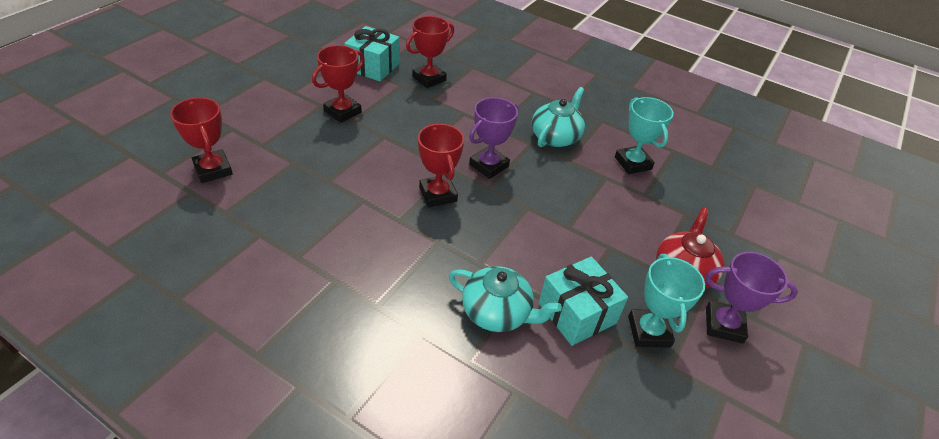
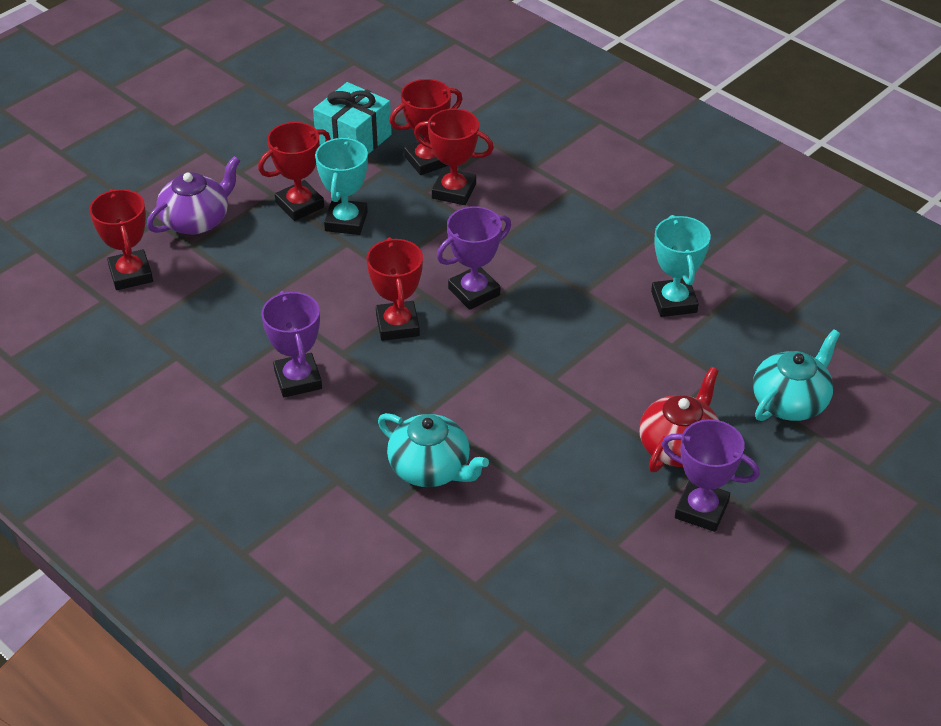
camera: 15 degrees right, 0 degrees up
(264, 126) = (197, 220): none -> purple teapot
(367, 245) = (298, 379): none -> purple trophy
(453, 97) = (454, 191): none -> red trophy
(555, 137) = (579, 257): turquoise teapot -> turquoise teapot (790, 401)
(577, 313) = (525, 479): turquoise gift -> none
(649, 331) = (604, 507): turquoise trophy -> turquoise trophy (346, 221)

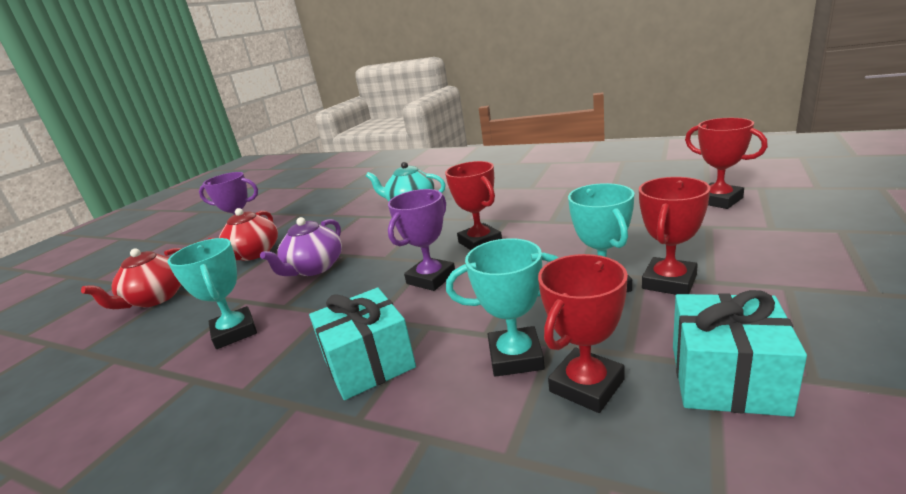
camera: 165 degrees right, 20 degrees down
(197, 220) = (740, 239): purple teapot -> purple teapot (314, 268)
(298, 379) = (522, 203): purple trophy -> none
(454, 191) = (515, 357): red trophy -> turquoise trophy
(556, 224) = (369, 363): none -> turquoise gift
(790, 401) = (155, 298): turquoise teapot -> red teapot

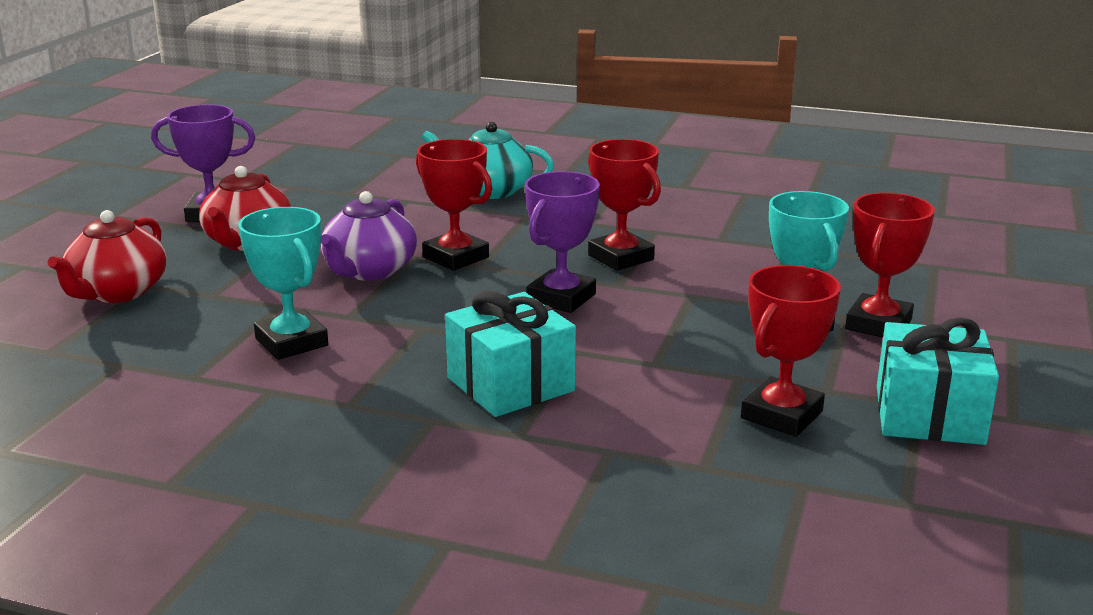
camera: 10 degrees left, 0 degrees up
(515, 357) = (697, 387): turquoise trophy -> none
(718, 200) = (952, 234): red trophy -> red trophy (455, 257)

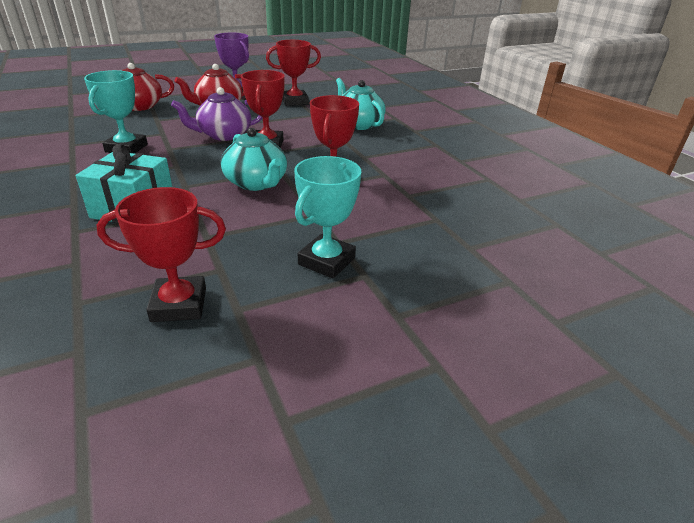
camera: 45 degrees right, 10 degrees up
(561, 298) = (256, 183): purple trophy -> turquoise teapot
(878, 324) = (370, 293): red trophy -> red trophy (295, 101)
(929, 415) = (244, 371): turquoise gift -> none

